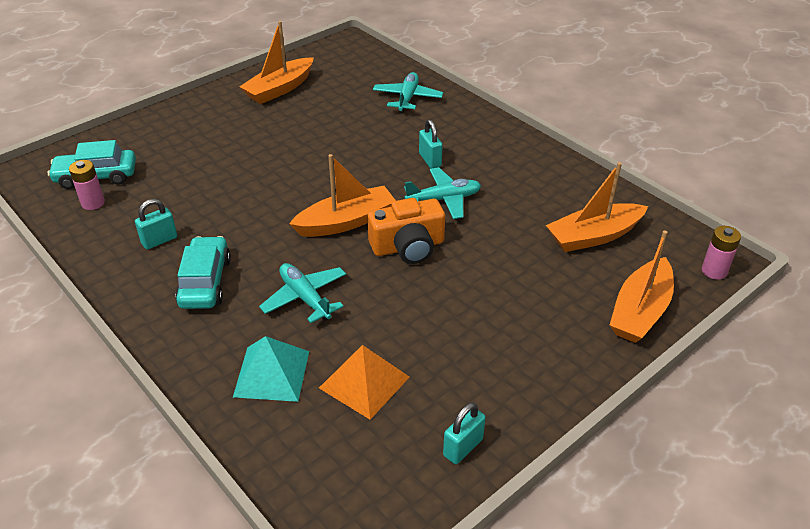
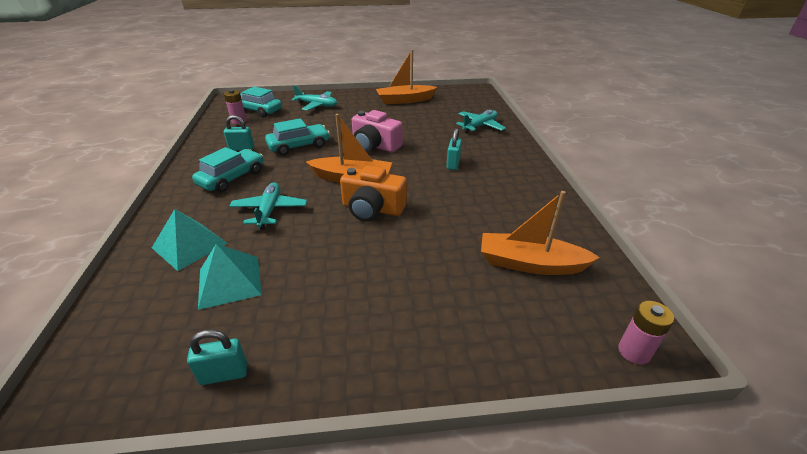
camera: 35 degrees right, 5 degrees down
(230, 206) = (299, 146): none -> turquoise car
(321, 170) = (374, 146): none -> pink camera
(364, 382) = (229, 281): orange pyramid -> turquoise pyramid
(444, 199) = (434, 190): turquoise plane -> turquoise plane (317, 105)
(640, 311) = (510, 348): orange boat -> none

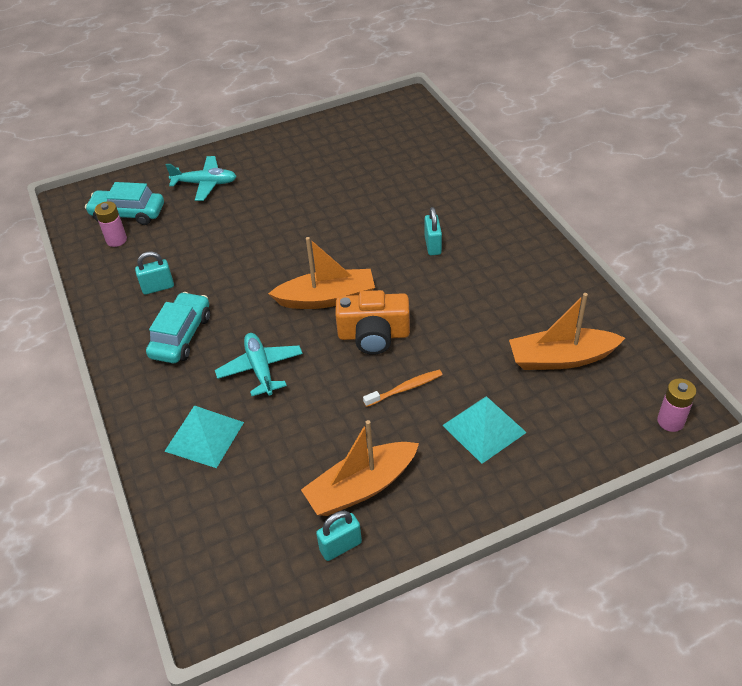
camera: 15 degrees left, 10 degrees up
(229, 281) = (279, 463): turquoise pyramid -> turquoise pyramid (484, 428)
(299, 146) = (229, 264): turquoise car -> none
(374, 146) = (325, 239): pink camera -> none
(374, 252) = (405, 389): none -> orange toothbrush
(405, 100) = (320, 145): orange boat -> orange boat (361, 487)
(480, 126) = (439, 173): turquoise plane -> none

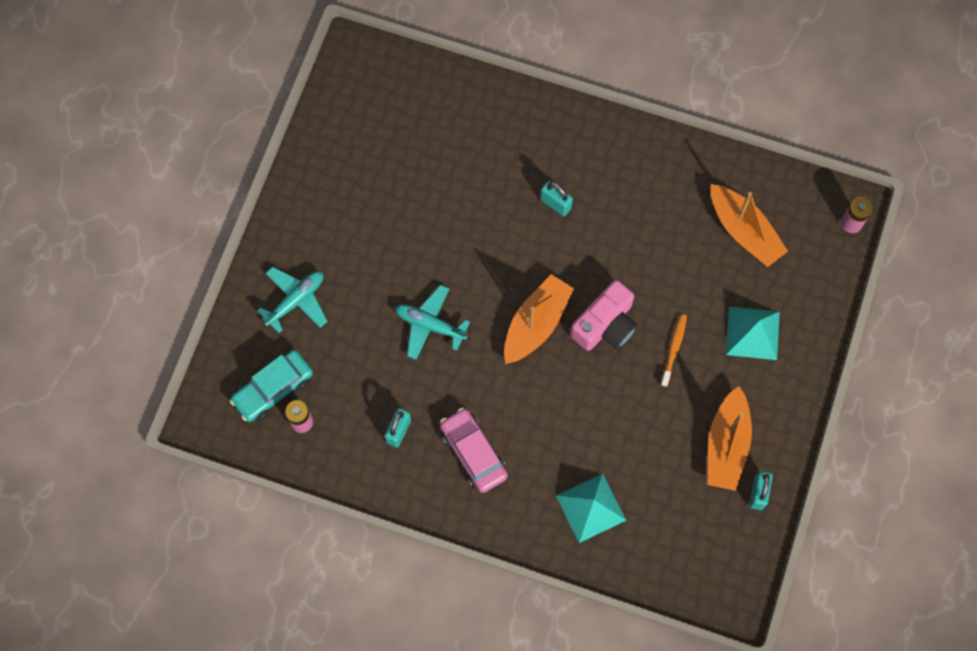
camera: 50 degrees left, 25 degrees up
(181, 336) = (473, 453): turquoise car -> pink car
(260, 369) = (563, 425): turquoise plane -> turquoise plane (430, 325)
(373, 335) = (605, 325): orange camera -> pink camera
(561, 358) = (744, 231): orange boat -> orange boat turned 75 degrees counterclockwise

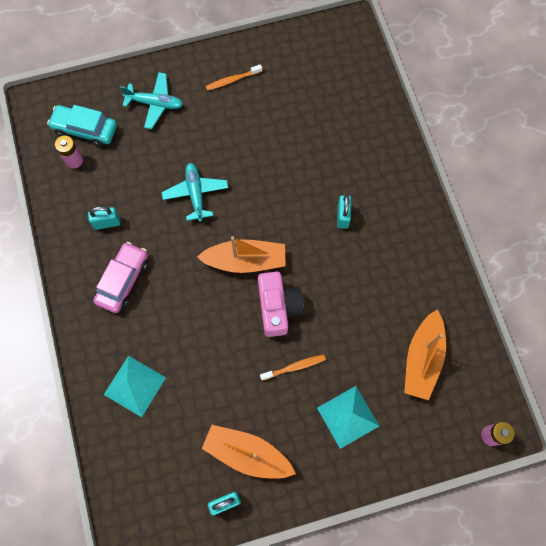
camera: 55 degrees right, 0 degrees up
(327, 207) = (232, 80): none -> orange toothbrush
(605, 325) = (278, 307): pink camera -> pink camera turned 105 degrees counterclockwise
(726, 445) = (247, 454): orange boat -> orange boat turned 45 degrees clockwise

